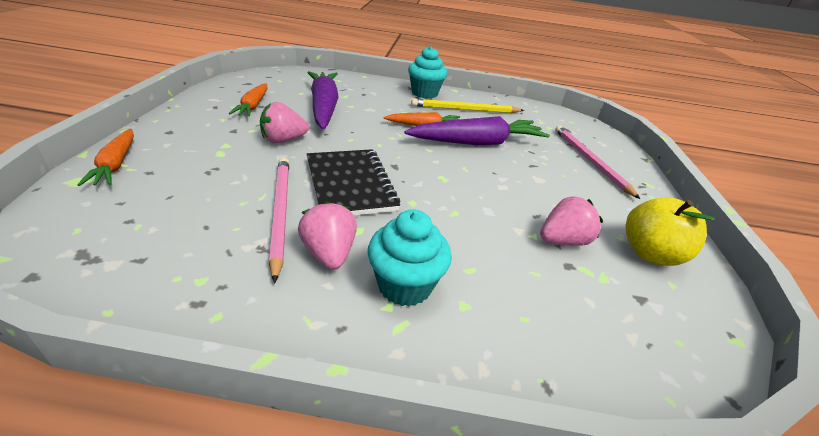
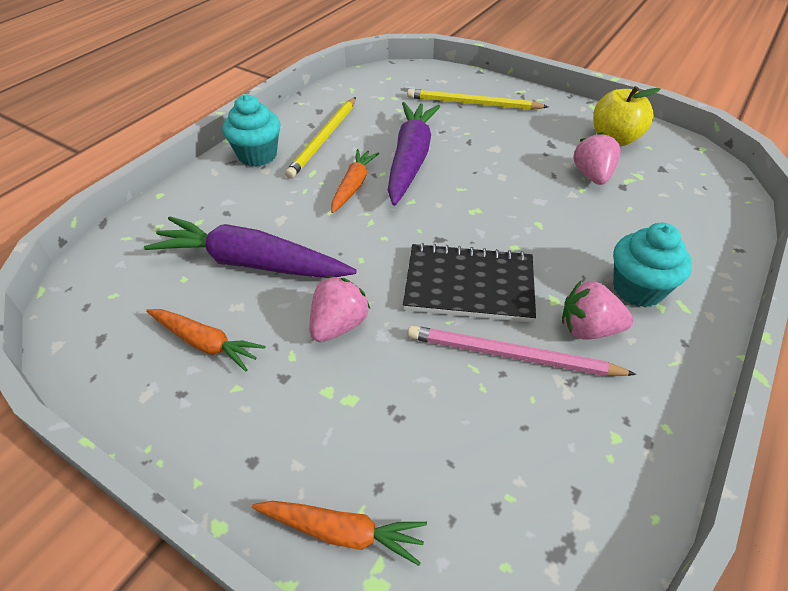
camera: 60 degrees left, 10 degrees up
(283, 140) = (338, 325): pink strawberry -> pink strawberry turned 150 degrees counterclockwise
(589, 161) = (472, 103): pink pencil -> yellow pencil

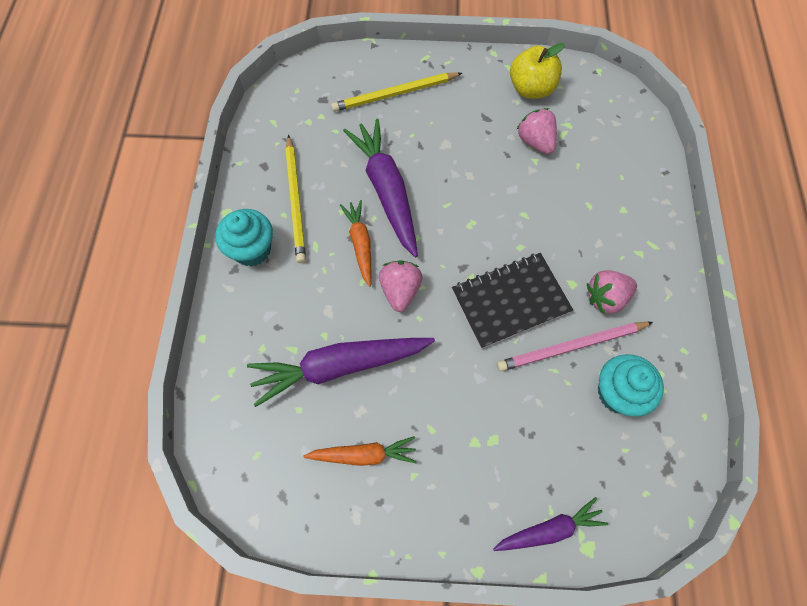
camera: 30 degrees left, 20 degrees up
(338, 325) = (445, 386): pink strawberry -> pink strawberry (400, 291)
(342, 532) = (549, 529): orange carrot -> purple carrot
(637, 289) = (619, 245): turquoise cupcake -> turquoise cupcake (618, 393)

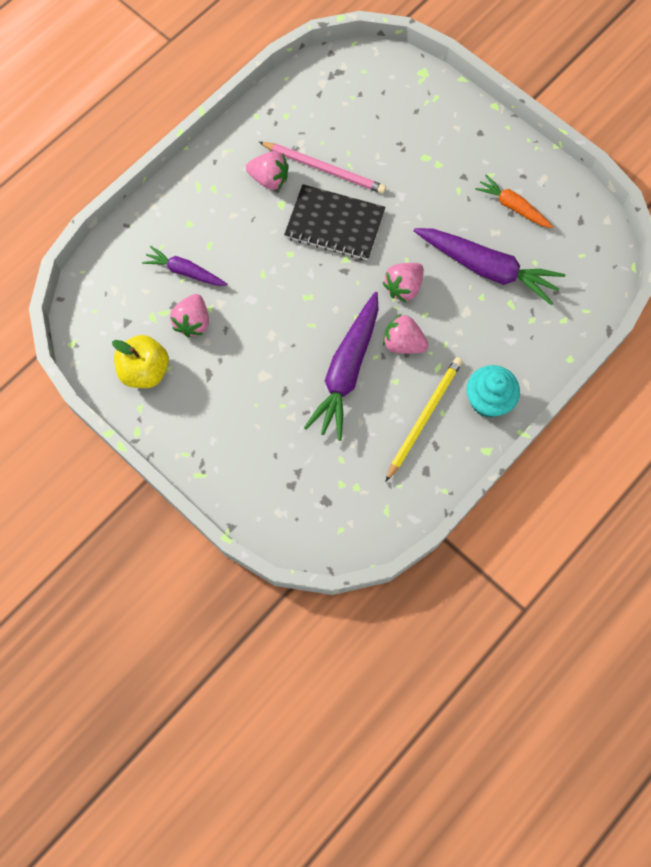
camera: 140 degrees left, 5 degrees up
(360, 244) = (403, 343): orange carrot -> pink strawberry
(394, 94) = (261, 456): yellow pencil -> none
(549, 529) = (436, 94): purple carrot -> purple carrot (185, 271)
(618, 393) = (324, 125): turquoise cupcake -> none

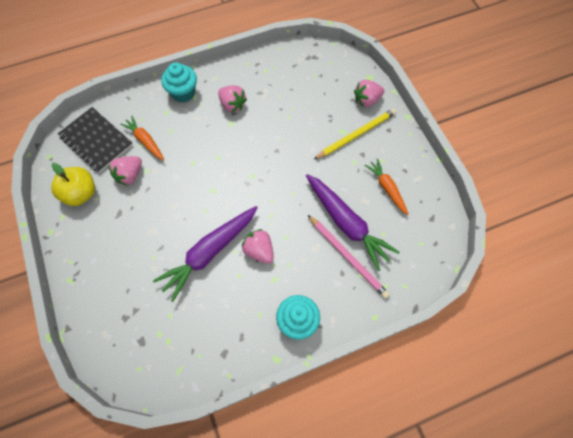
camera: 25 degrees right, 5 degrees down
(185, 271) = (145, 141): purple carrot -> orange carrot
(196, 189) = (183, 93): none -> turquoise cupcake
(324, 169) = (271, 112): pink pencil -> pink pencil (347, 257)
(334, 224) = (258, 150): black notebook -> black notebook (96, 141)
(403, 287) = (280, 212): pink strawberry -> pink strawberry (366, 100)
(424, 417) = (244, 312): yellow pencil -> yellow pencil (356, 135)

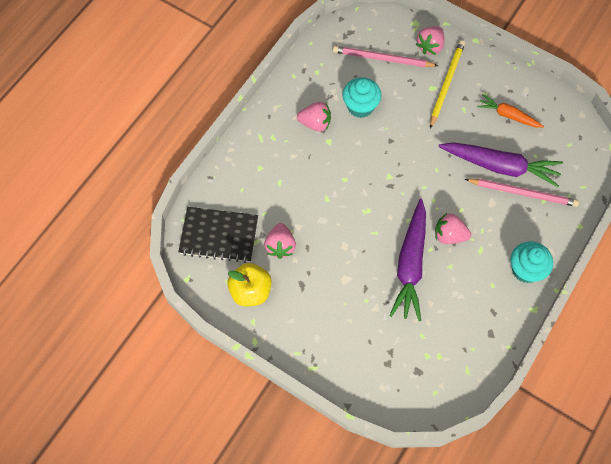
camera: 35 degrees left, 0 degrees up
(145, 141) = (265, 206): orange carrot -> none
(183, 93) = (259, 140): turquoise cupcake -> turquoise cupcake (360, 106)
(322, 88) = (382, 58): none -> pink pencil

